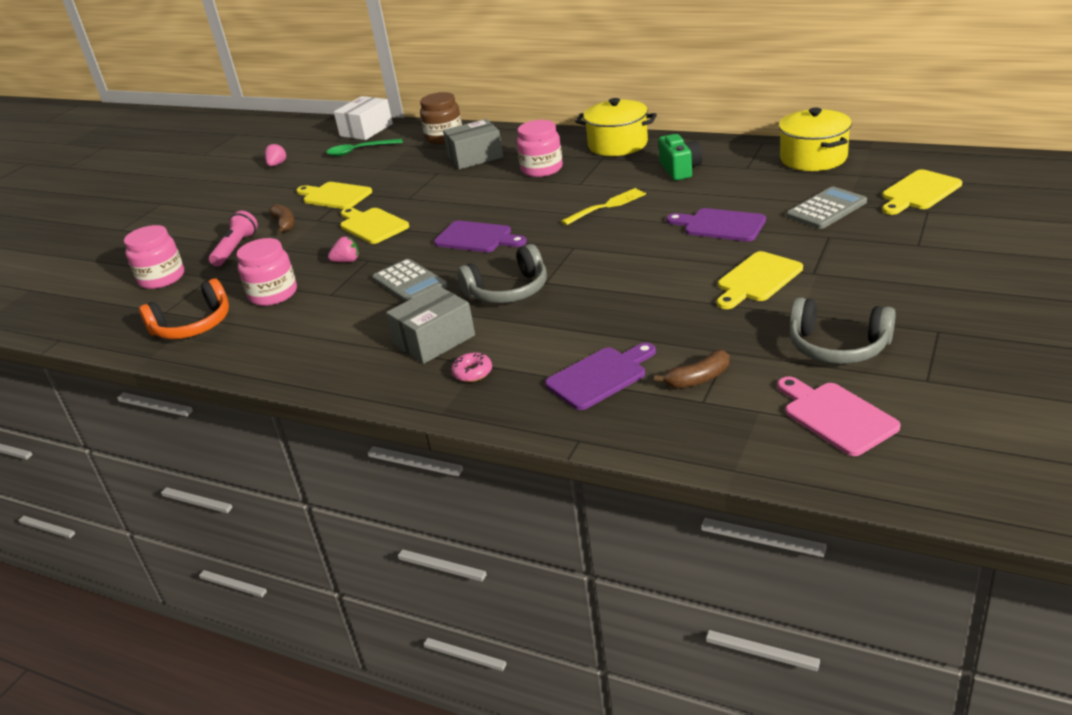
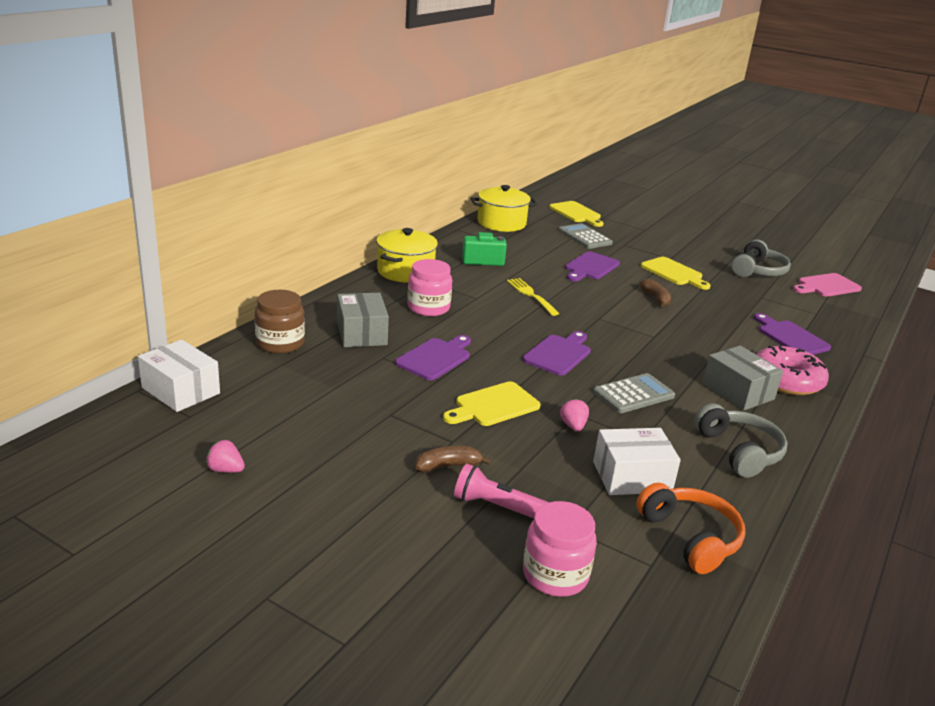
camera: 90 degrees left, 5 degrees down
(273, 294) = (632, 477): pink jar -> white box
(334, 196) = (390, 425): yellow cutting board -> none
(359, 151) = (255, 400): green spoon -> none
(444, 190) = (435, 358): none -> purple cutting board
(472, 372) = (786, 380): pink donut -> pink donut, size x2.26
(508, 291) = (664, 352): grey headphones -> grey headphones (739, 451)
(698, 379) = (792, 310): brown banana -> brown banana (655, 298)

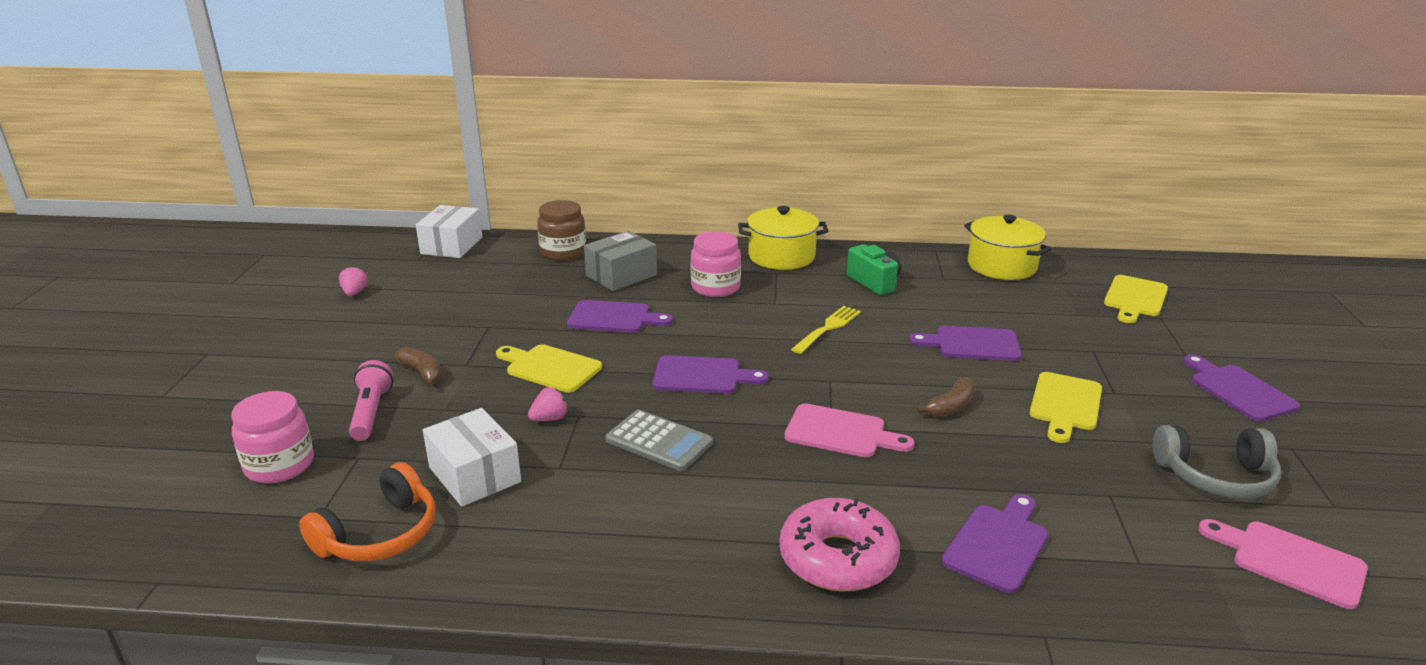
camera: 65 degrees right, 0 degrees up
(584, 237) = (1064, 320): grey calculator -> none
(662, 336) = (840, 432): none -> pink cutting board
(688, 235) = (1238, 391): none -> purple cutting board
(738, 391) = (752, 518): grey box -> none
(739, 451) = (592, 542): grey headphones -> none

